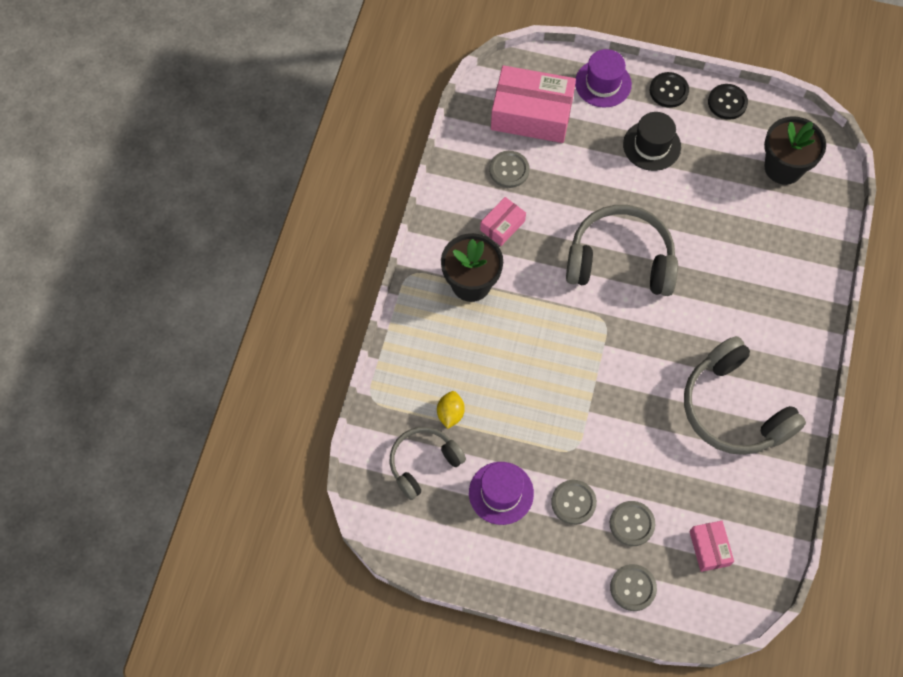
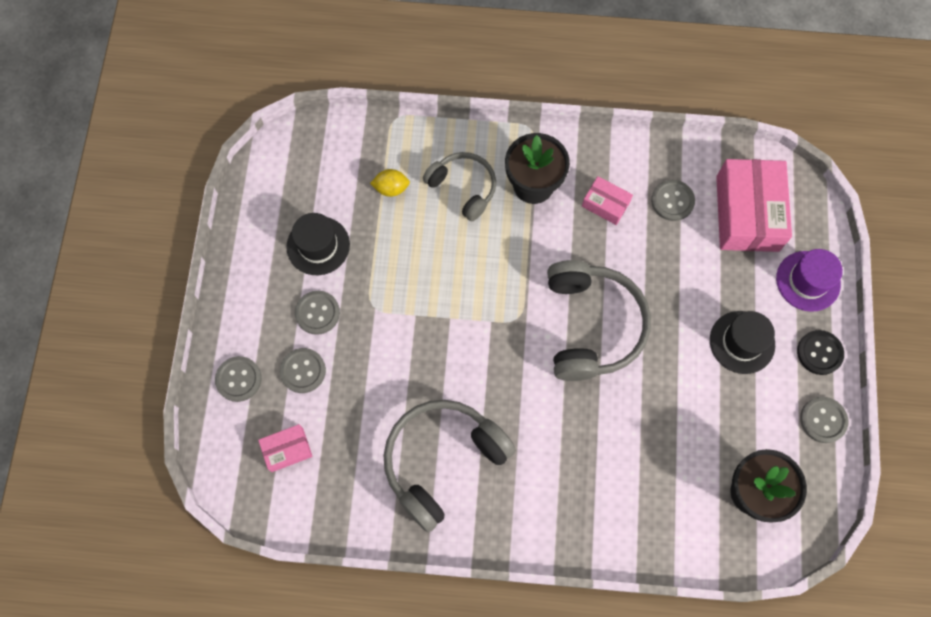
camera: 80 degrees right, 5 degrees up
(423, 463) = (338, 173): grey headphones -> grey headphones (463, 188)
(501, 493) = (318, 245): purple hat -> black hat
(727, 102) = (823, 420): black button -> grey button

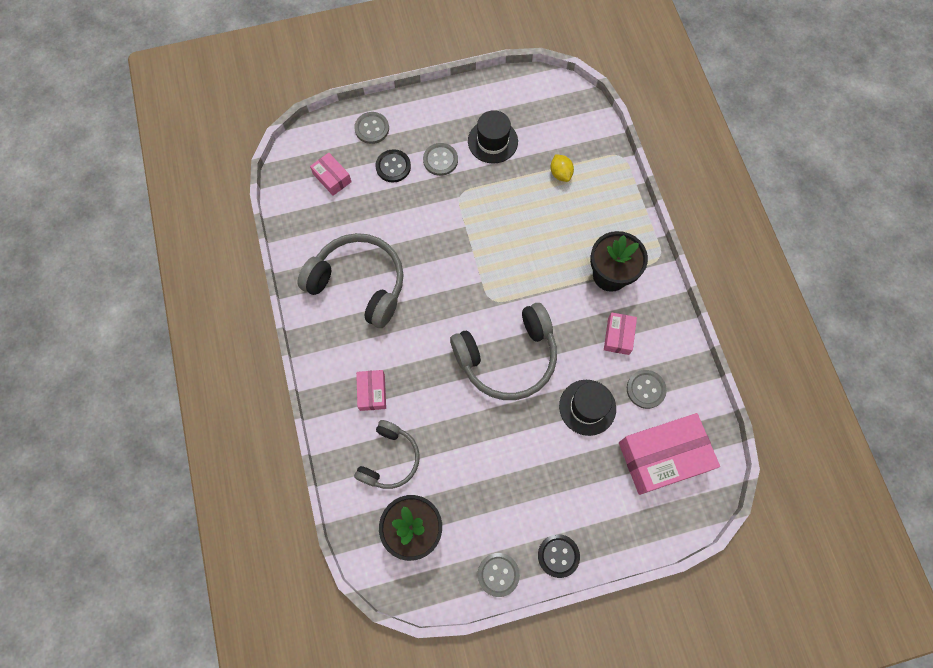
camera: 70 degrees right, 0 degrees up
(303, 371) = (393, 166): grey button -> black button
(463, 188) = (584, 224): grey headphones -> grey headphones (390, 459)
(583, 488) = (372, 392): none -> pink box
(742, 342) = (541, 484): black hat -> black hat (587, 407)
(808, 281) = (621, 528): purple hat -> none

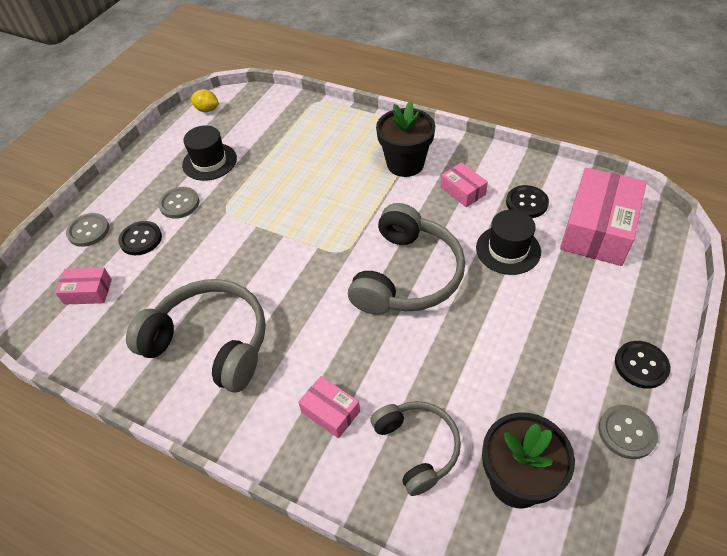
camera: 45 degrees left, 20 degrees down
(359, 283) = (211, 342): grey headphones -> grey headphones turned 45 degrees clockwise
(560, 173) = (288, 140): yellow lemon -> yellow lemon (207, 110)
(645, 389) = (526, 203): grey button -> black button

